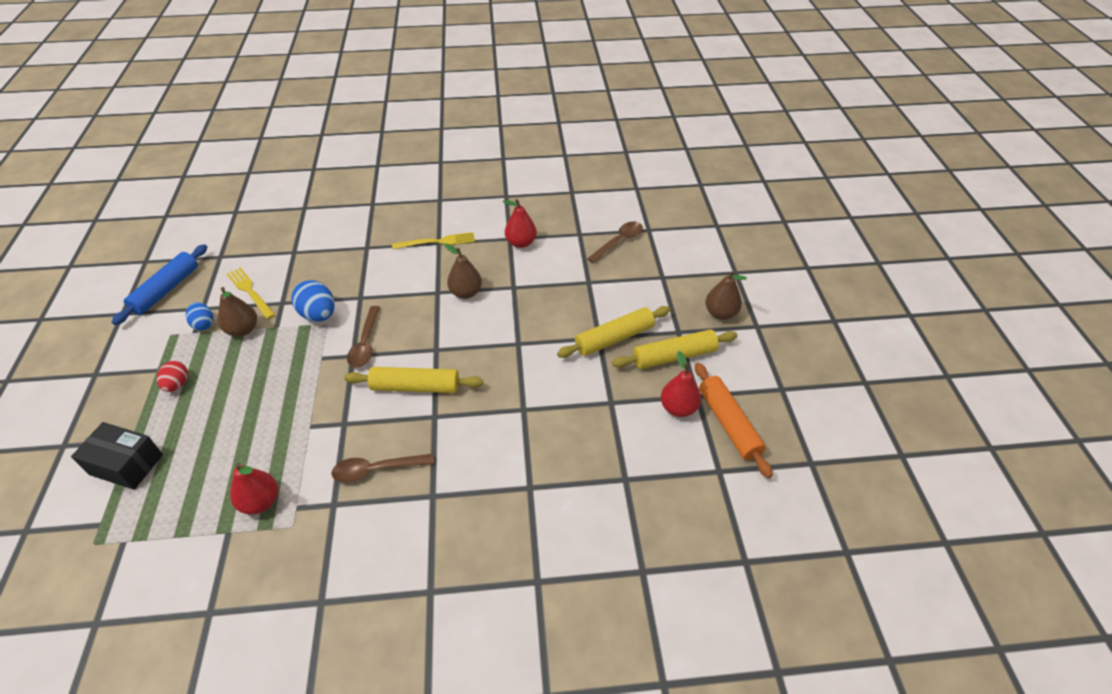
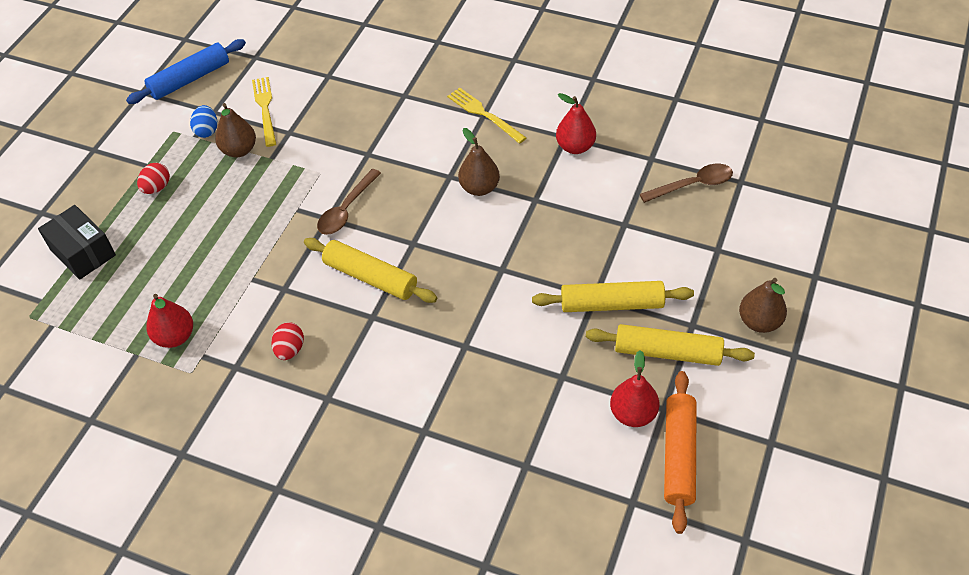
camera: 30 degrees right, 5 degrees up
(318, 315) = (317, 159): blue egg -> none
(376, 470) = (290, 349): brown spoon -> red egg
(438, 242) = (483, 114): yellow fork -> yellow fork turned 150 degrees counterclockwise

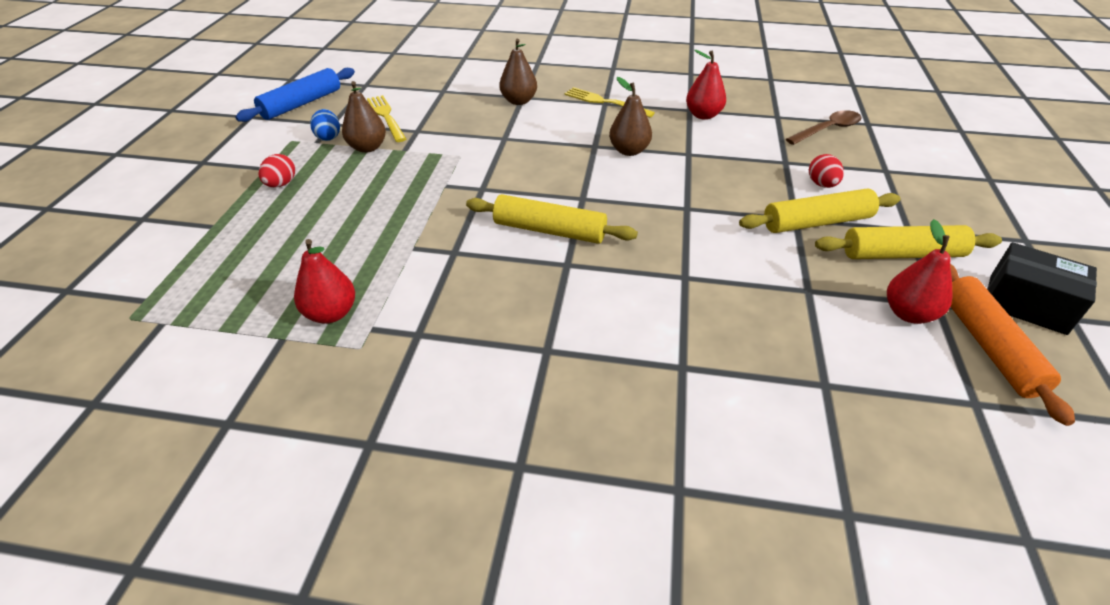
camera: 15 degrees left, 10 degrees down
(83, 252) = (198, 248): black box -> black box (1027, 304)
(290, 349) = (481, 307): red egg -> red egg (822, 184)
(346, 209) = (499, 180): brown spoon -> none
(759, 322) = (970, 218): brown pear -> brown pear (518, 101)

